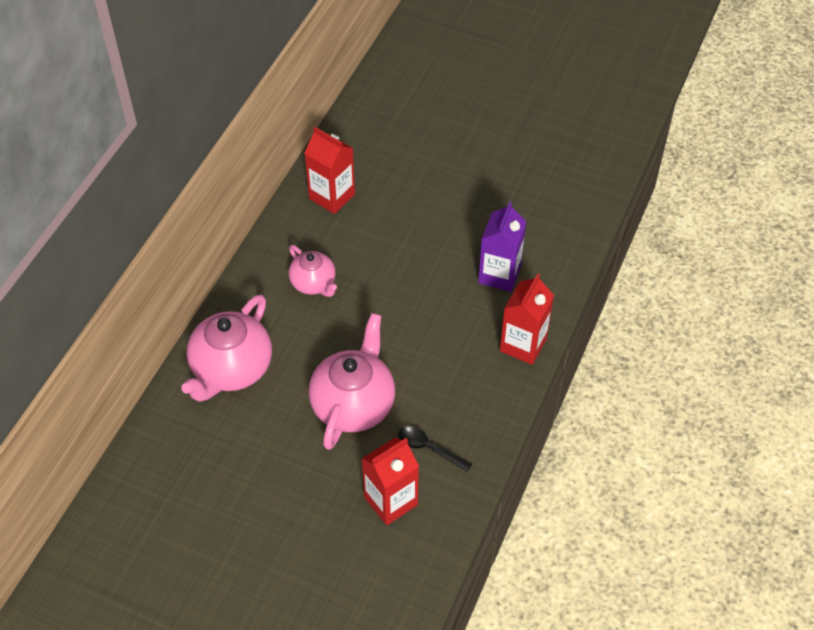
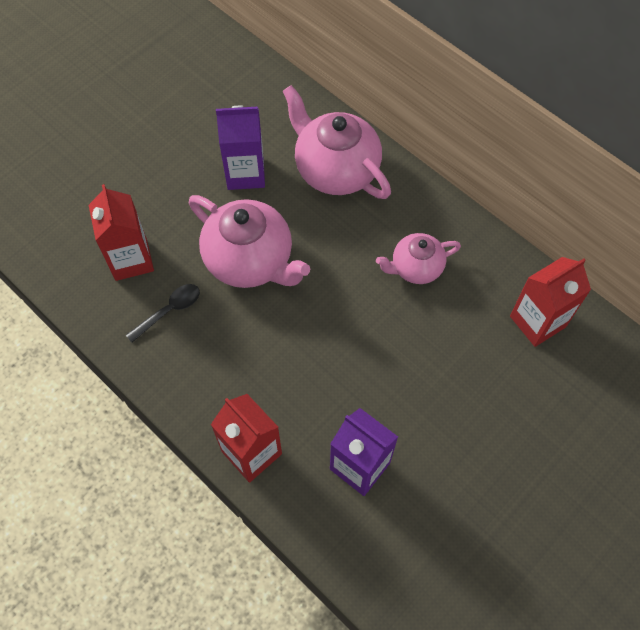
camera: 110 degrees right, 10 degrees up
(260, 441) = (245, 173): none -> purple carton

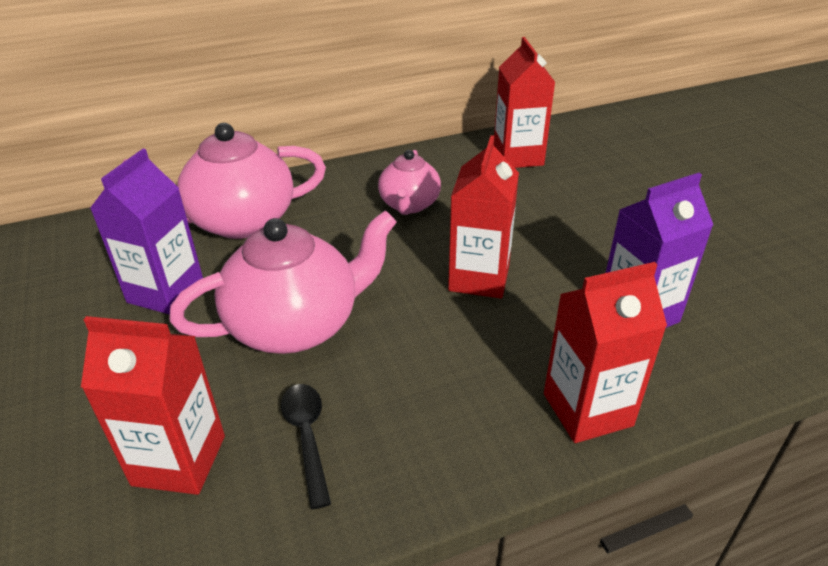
camera: 65 degrees left, 25 degrees down
(349, 349) = (479, 278): none -> red carton

